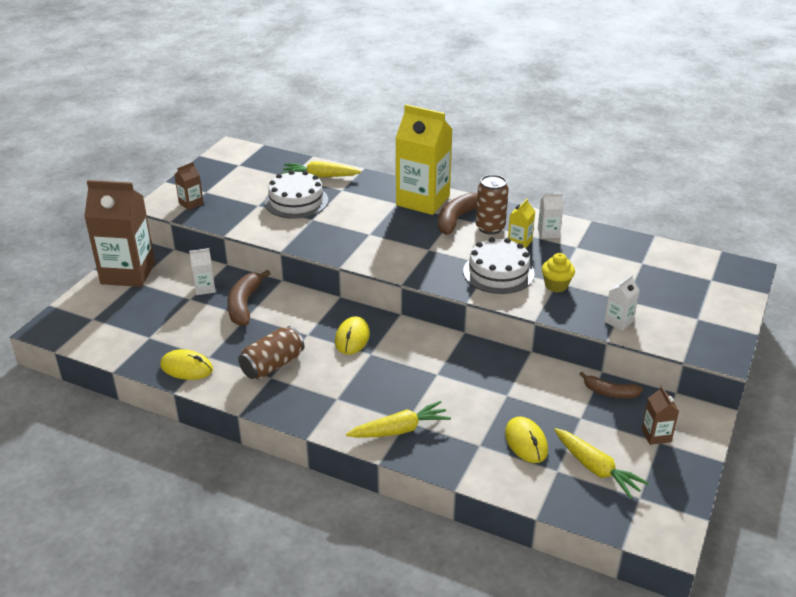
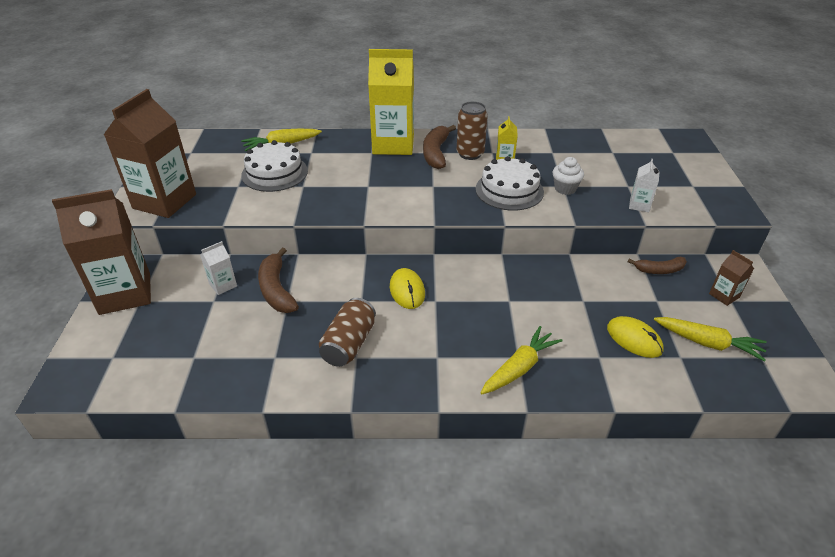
camera: 25 degrees left, 5 degrees up
(187, 368) = (259, 377): yellow mouse -> none
(191, 203) = (164, 201): brown carton -> brown carton, size x2.29
(548, 233) = (520, 146): white carton -> none
(556, 285) = (565, 189): yellow cupcake -> white cupcake

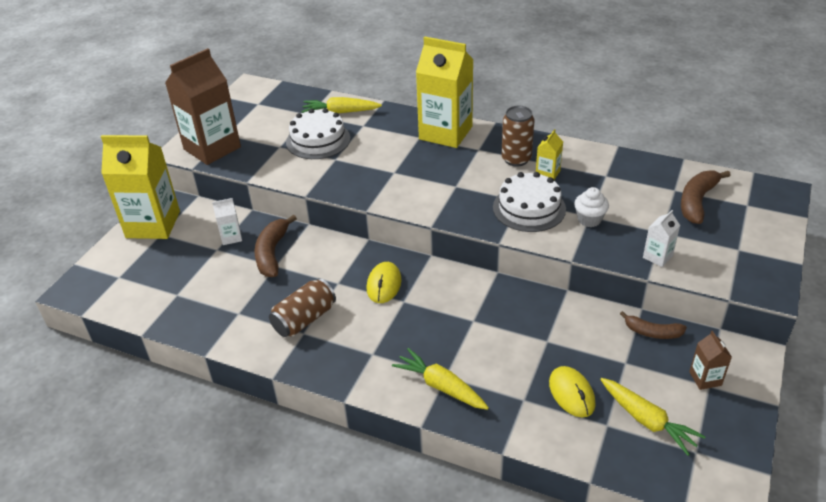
camera: 25 degrees right, 0 degrees up
(125, 293) = (153, 224): brown carton -> yellow carton
(436, 153) = (482, 151): brown banana -> brown banana (697, 201)
(519, 367) = (440, 386): yellow carrot -> yellow carrot turned 120 degrees counterclockwise

